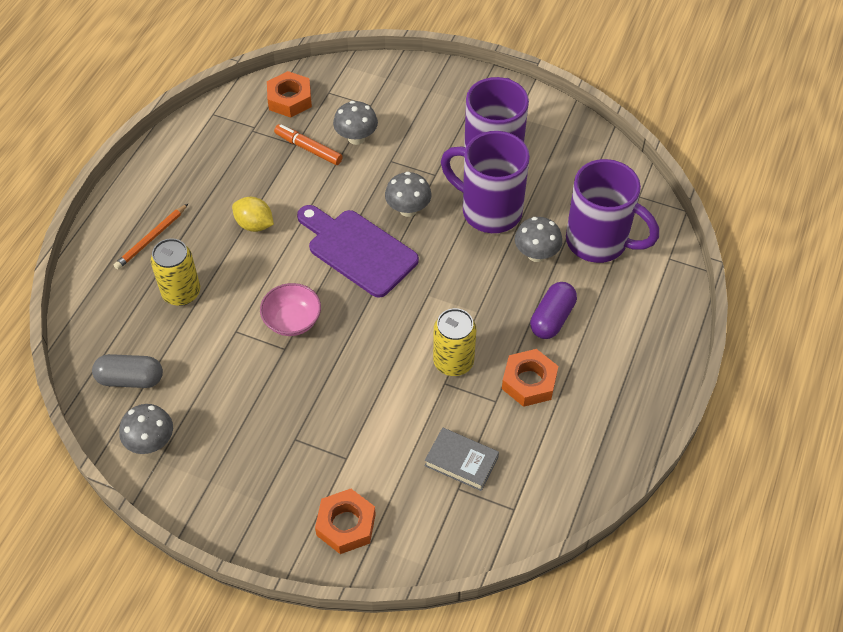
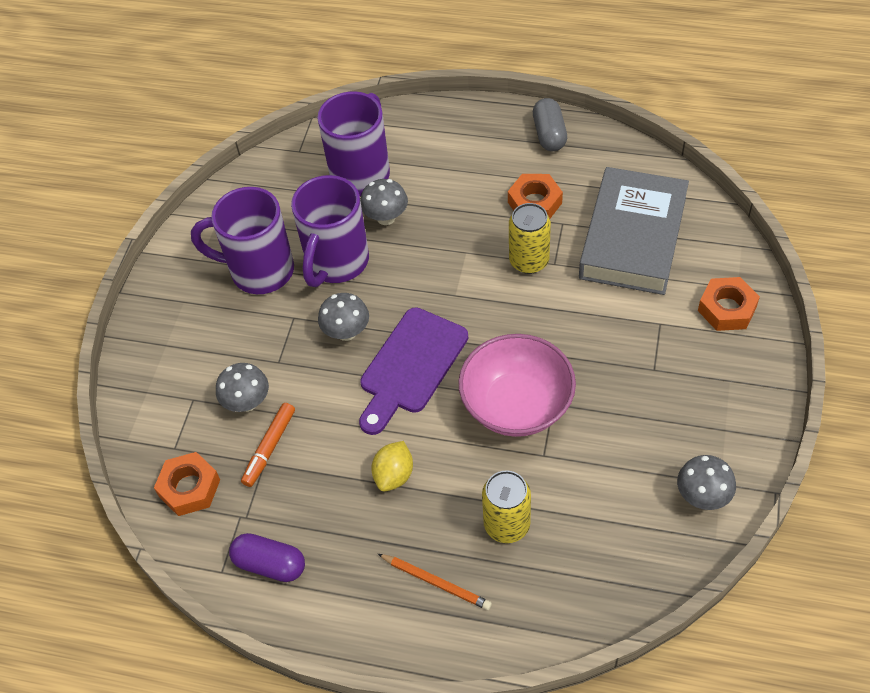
camera: 95 degrees left, 0 degrees up
(130, 379) = (634, 542): grey capsule -> grey capsule (549, 134)
(292, 321) = (516, 405): pink bowl -> pink bowl, size x1.73
(461, 461) = (632, 237): grey book -> grey book, size x2.21
(552, 318) = (460, 196): purple capsule -> purple capsule (270, 564)

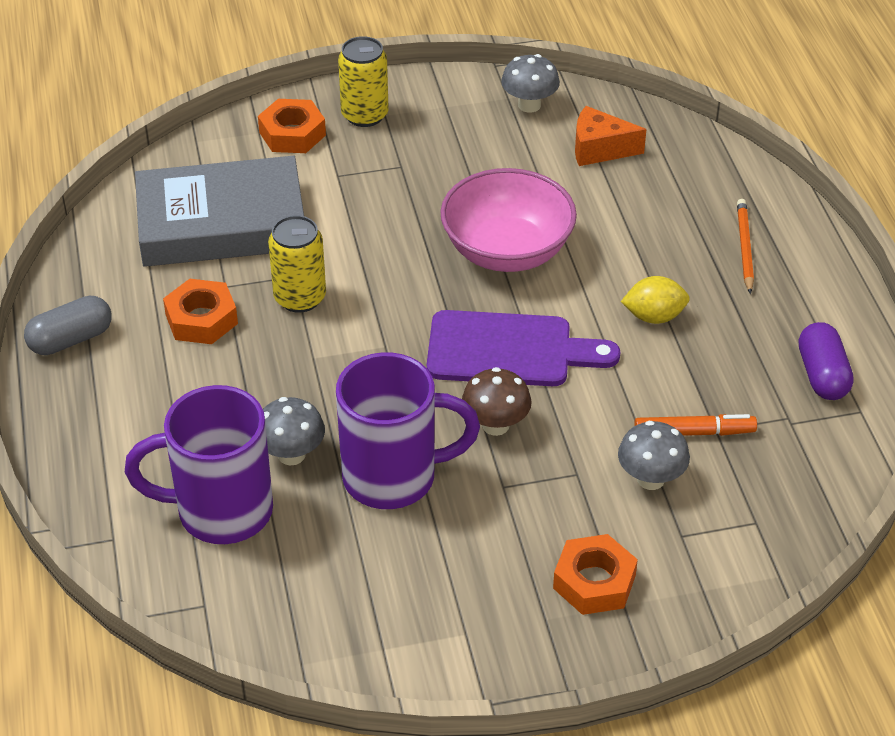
camera: 120 degrees left, 10 degrees down
(189, 488) = (792, 483): orange nut -> orange nut (594, 582)
(259, 271) = (449, 555): purple mug -> none
(346, 332) = (495, 425): grey mushroom -> brown mushroom
(507, 524) = (649, 219): yellow can -> yellow can (365, 115)
(616, 527) = (599, 149): none -> orange cheese

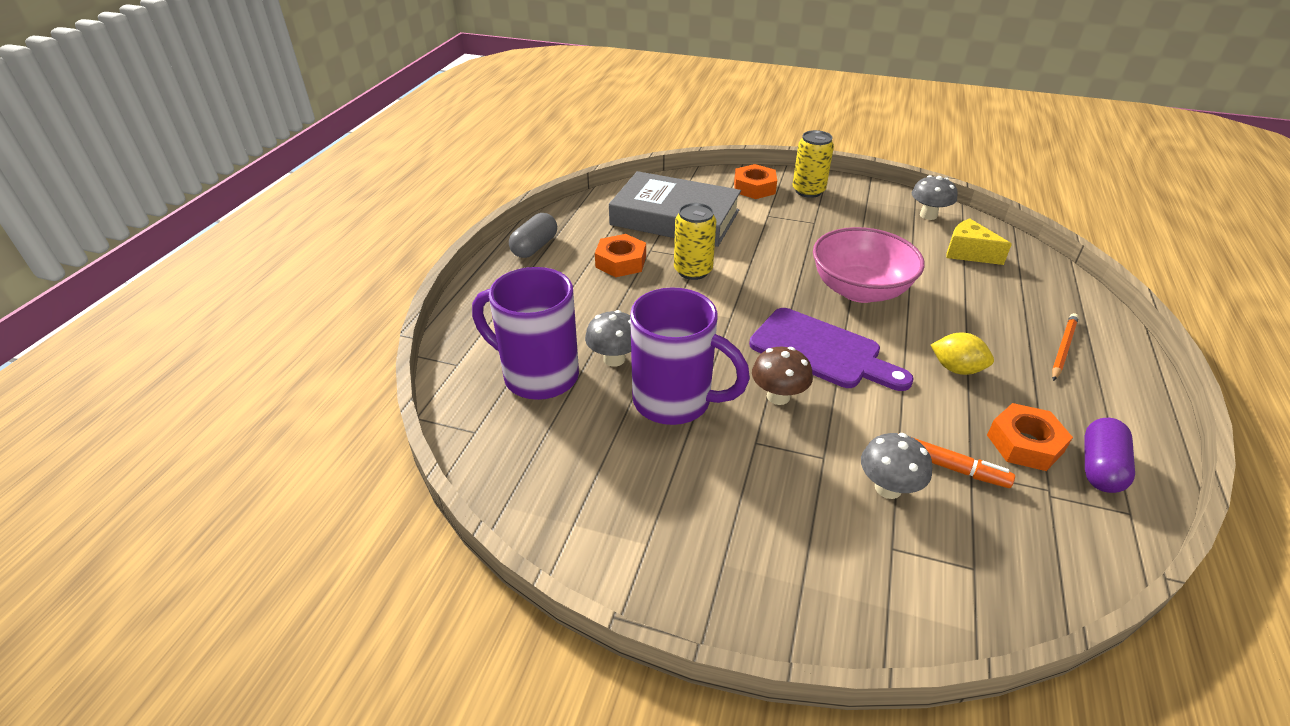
camera: 30 degrees right, 5 degrees down
(71, 340) = (535, 247): grey capsule -> grey capsule turned 60 degrees counterclockwise
(594, 582) = (786, 552): orange nut -> orange nut (1024, 444)
(599, 149) = (968, 253): orange cheese -> yellow cheese

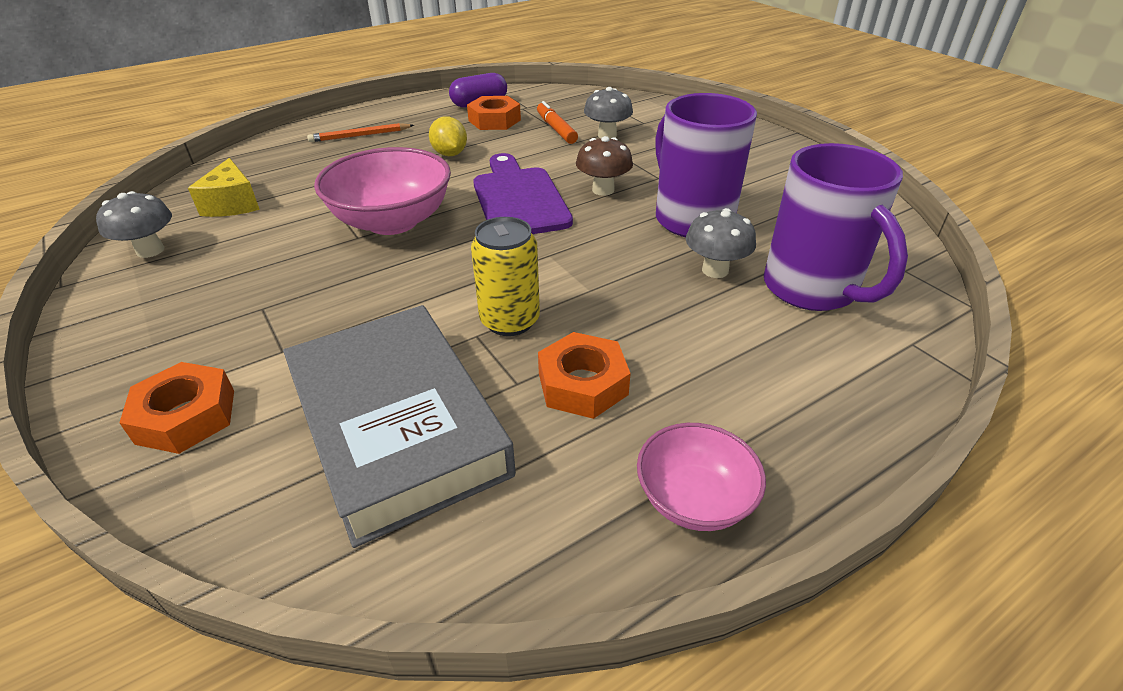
camera: 140 degrees left, 0 degrees up
(535, 247) = (694, 499): grey capsule -> pink bowl
(808, 191) = (149, 360): yellow can -> none

